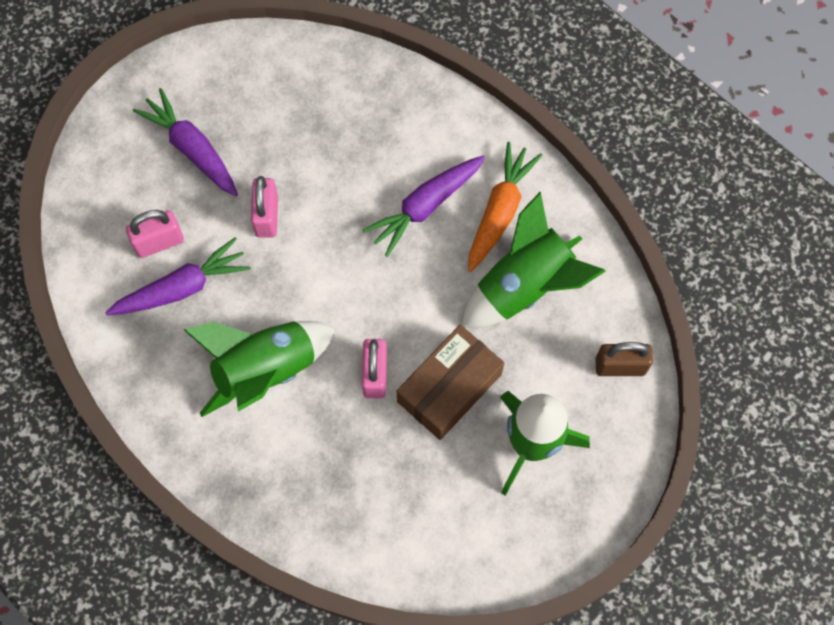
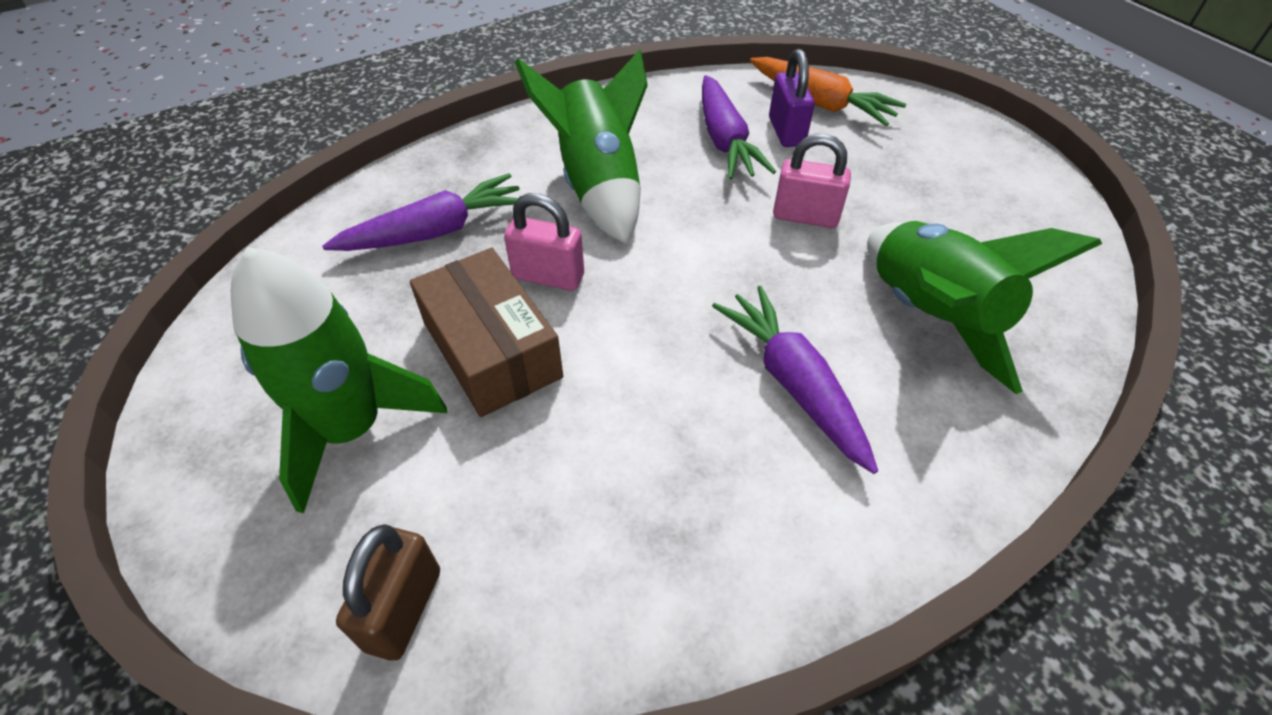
camera: 105 degrees right, 20 degrees down
(159, 242) = (786, 132): pink padlock -> purple padlock
(192, 149) = (910, 170): purple carrot -> purple carrot (435, 231)
(500, 211) = (767, 487): orange carrot -> orange carrot (820, 103)
(525, 286) = (615, 490): green rocket -> green rocket (930, 317)

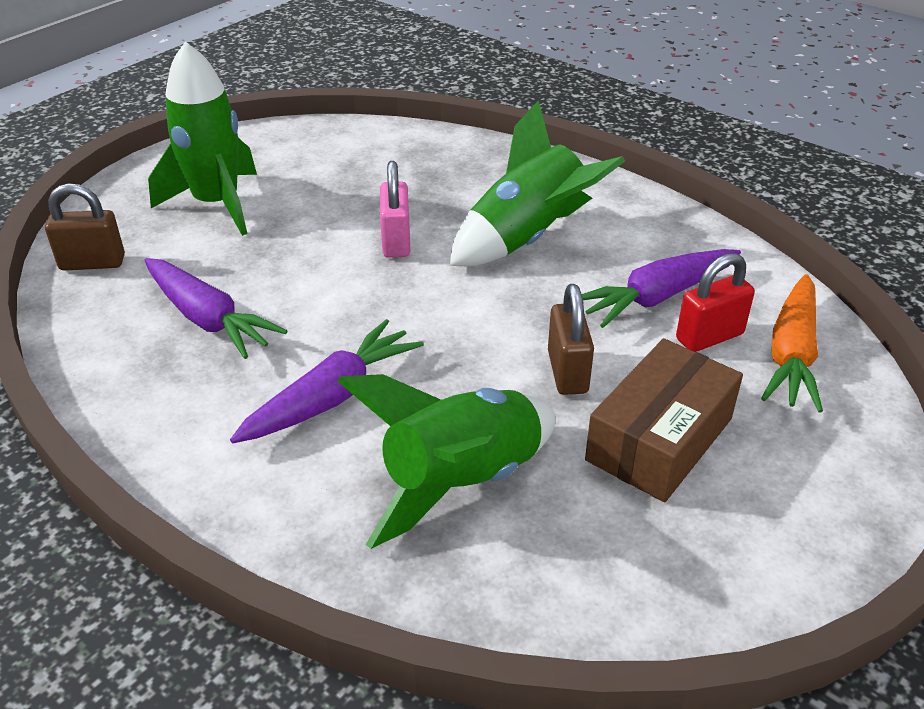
camera: 70 degrees right, 10 degrees down
(435, 231) = (418, 178): purple carrot -> purple carrot (208, 319)
(492, 349) = (307, 237): brown box -> brown box (659, 439)
(786, 132) = (709, 337): purple padlock -> red padlock
(805, 216) = (567, 372): pink padlock -> brown padlock

